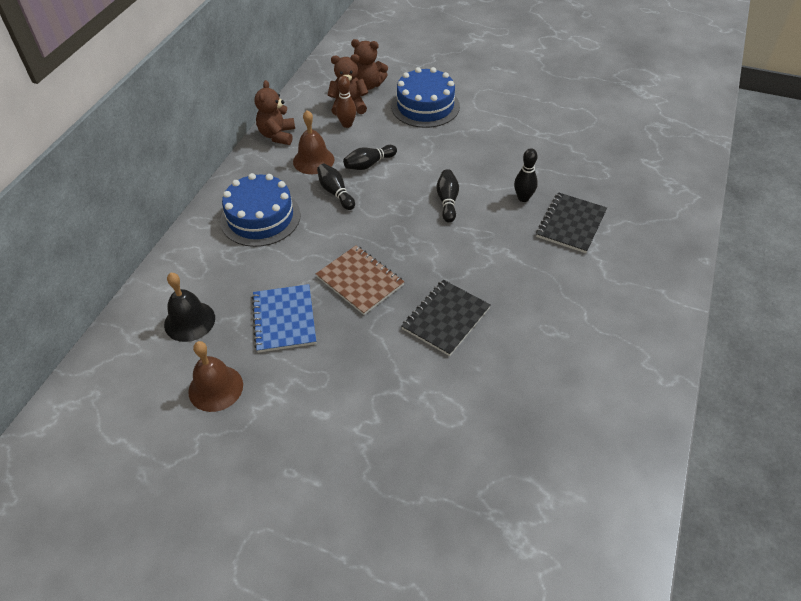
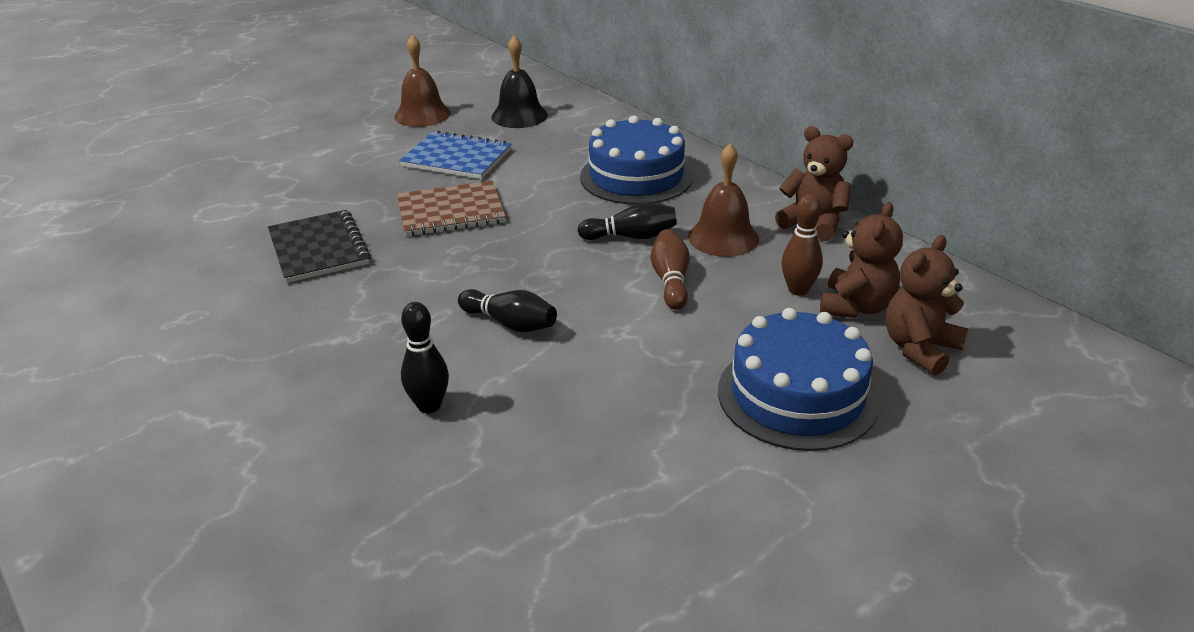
camera: 120 degrees right, 15 degrees down
(369, 164) = (670, 281): black bowling pin -> brown bowling pin
(571, 224) = (312, 432): black notebook -> none

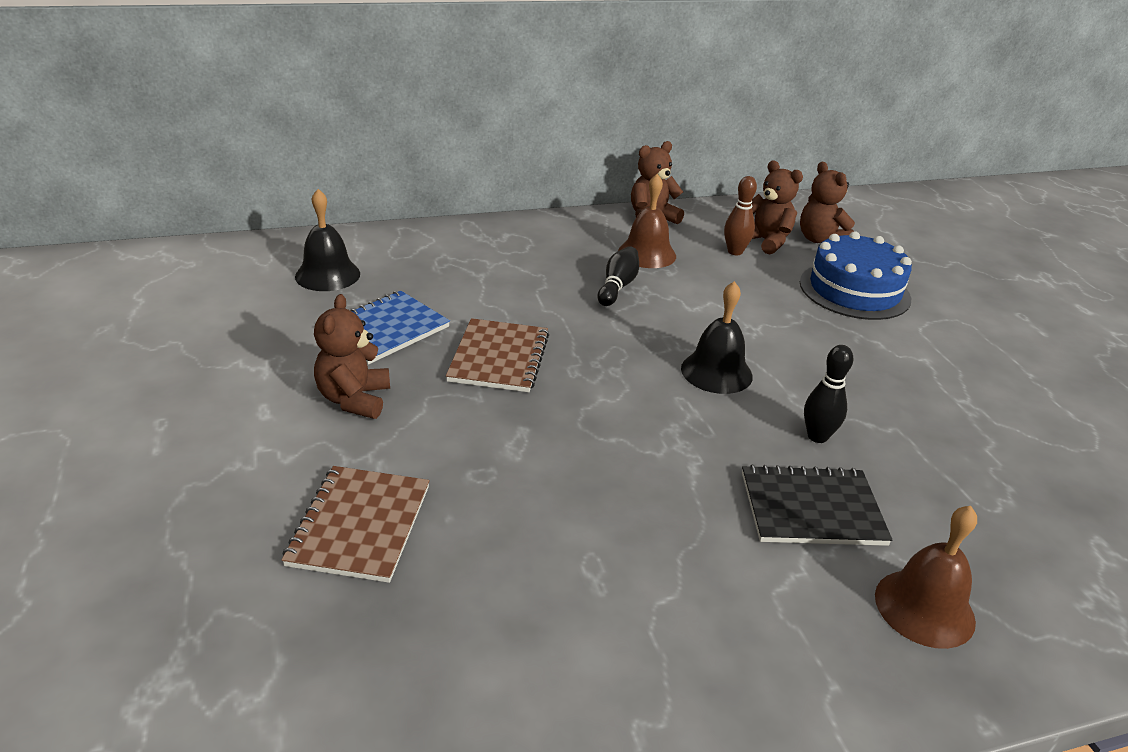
camera: 70 degrees left, 0 degrees up
(210, 218) = (360, 525): none -> brown notebook
(318, 249) = (509, 452): black notebook -> black notebook (811, 509)
(353, 175) = (354, 399): none -> brown teddy bear
(422, 114) = (248, 326): brown bell -> brown bell (924, 608)
(510, 323) = (716, 372): black bowling pin -> black bell
(636, 176) = (518, 257): blue cake -> none
(670, 281) = (694, 290): brown bowling pin -> none

